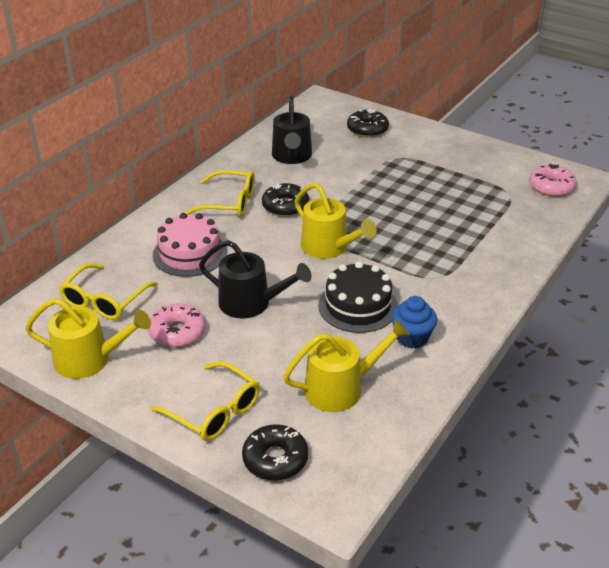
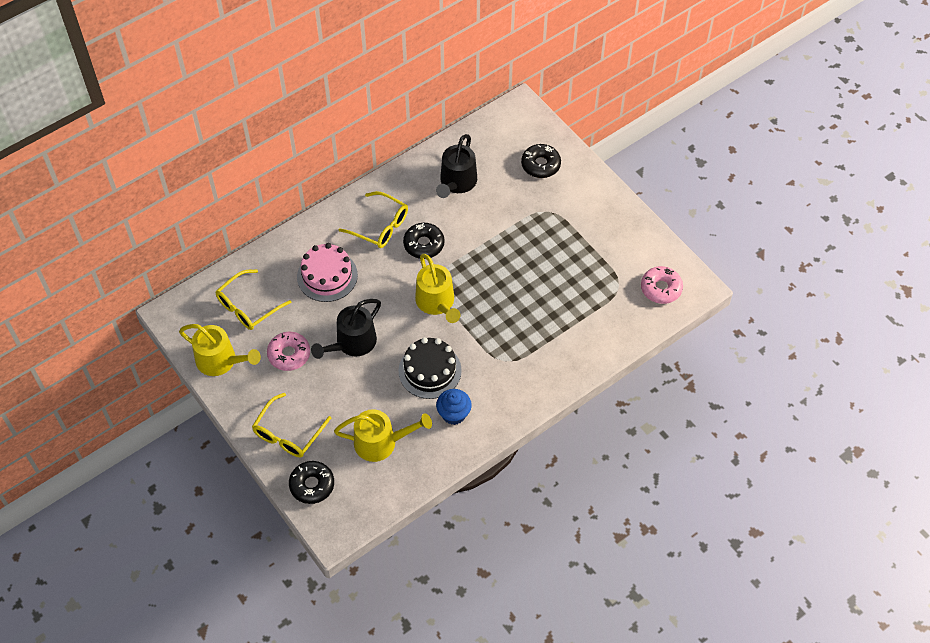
camera: 20 degrees right, 20 degrees up
(214, 411) = (288, 433): yellow glasses -> yellow glasses turned 60 degrees clockwise
(251, 303) = (352, 343): black watering can -> black watering can turned 90 degrees clockwise

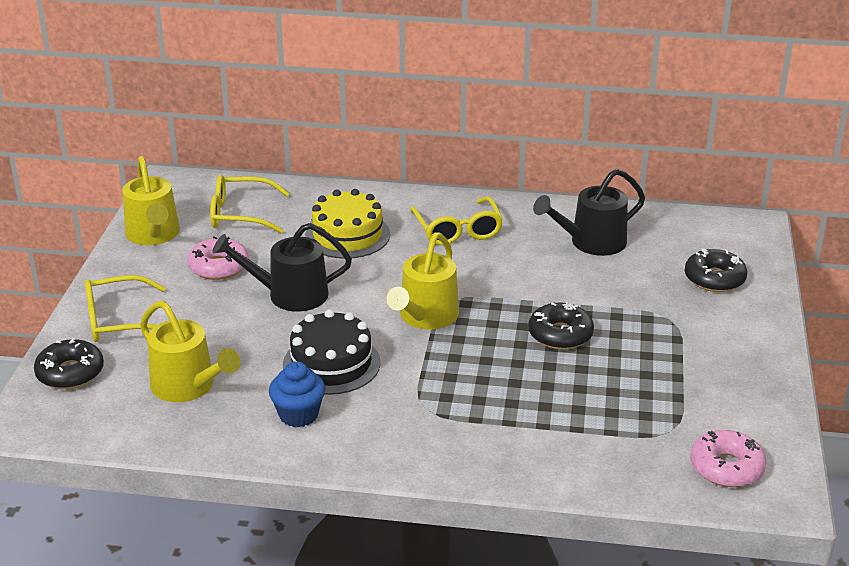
camera: 45 degrees right, 25 degrees down
(327, 276) = (347, 235): pink cake -> yellow cake
(424, 244) = (482, 267): black donut -> black donut (560, 334)

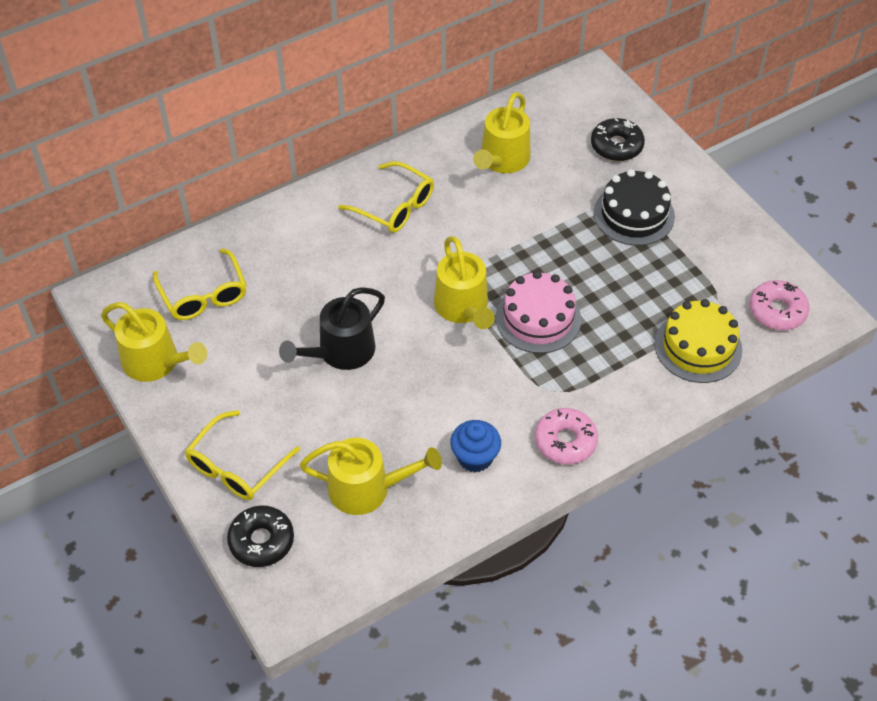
camera: 40 degrees left, 20 degrees up
(218, 267) = (251, 360): pink donut -> pink donut (565, 441)
(240, 214) = (204, 295): yellow glasses -> yellow glasses turned 75 degrees counterclockwise
(331, 363) = (445, 396): black cake -> black cake (634, 214)
(347, 235) = (316, 263): yellow cake -> yellow cake (698, 347)
(481, 355) = (538, 318): none -> pink cake
(560, 334) = (570, 264): black donut -> none
(592, 242) = (502, 160): black watering can -> yellow watering can

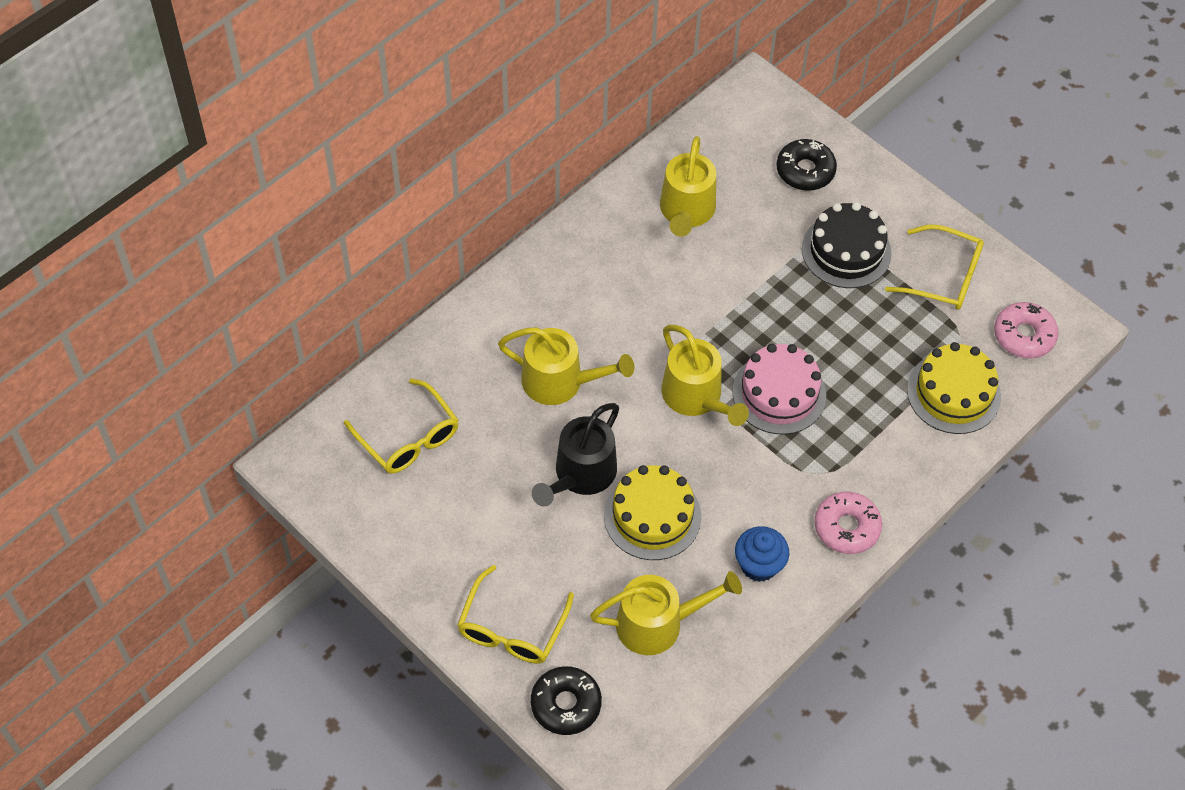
camera: 15 degrees left, 5 degrees up
(156, 362) = (383, 527): yellow watering can -> yellow watering can (560, 382)
(392, 398) = (652, 516): none -> yellow cake
(395, 206) = (585, 290): yellow glasses -> yellow glasses (944, 277)

